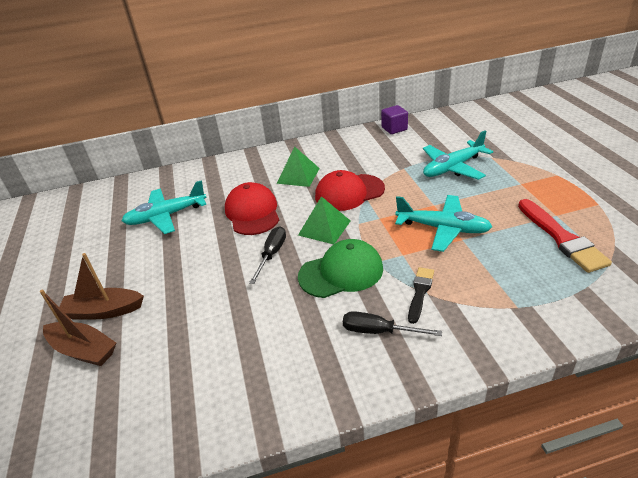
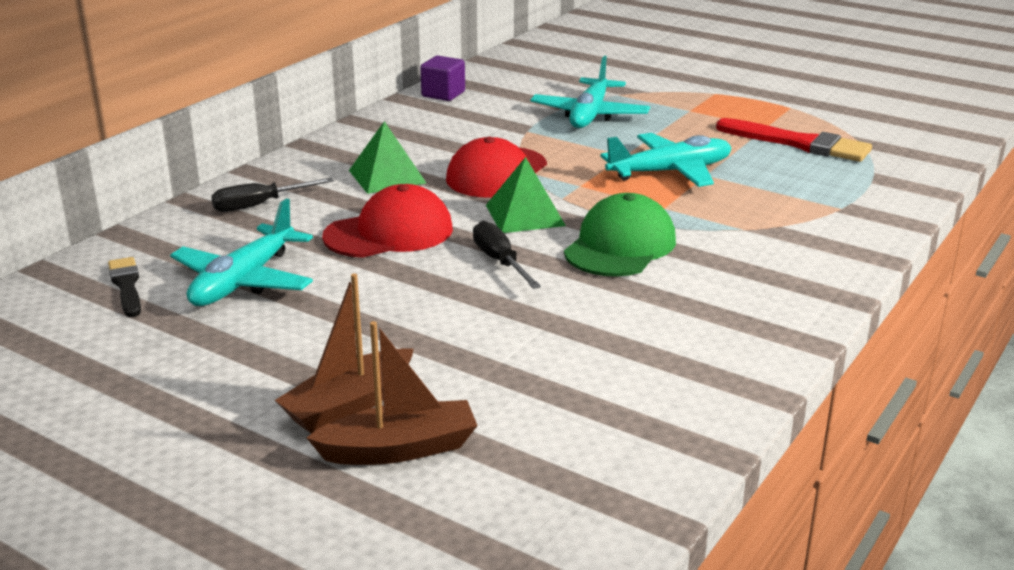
camera: 45 degrees left, 10 degrees down
(252, 212) = (389, 233): red cap -> red cap turned 120 degrees clockwise
(379, 331) = (746, 275): black screwdriver -> black screwdriver (259, 205)
(420, 292) = (734, 230): black brush -> black brush (126, 285)

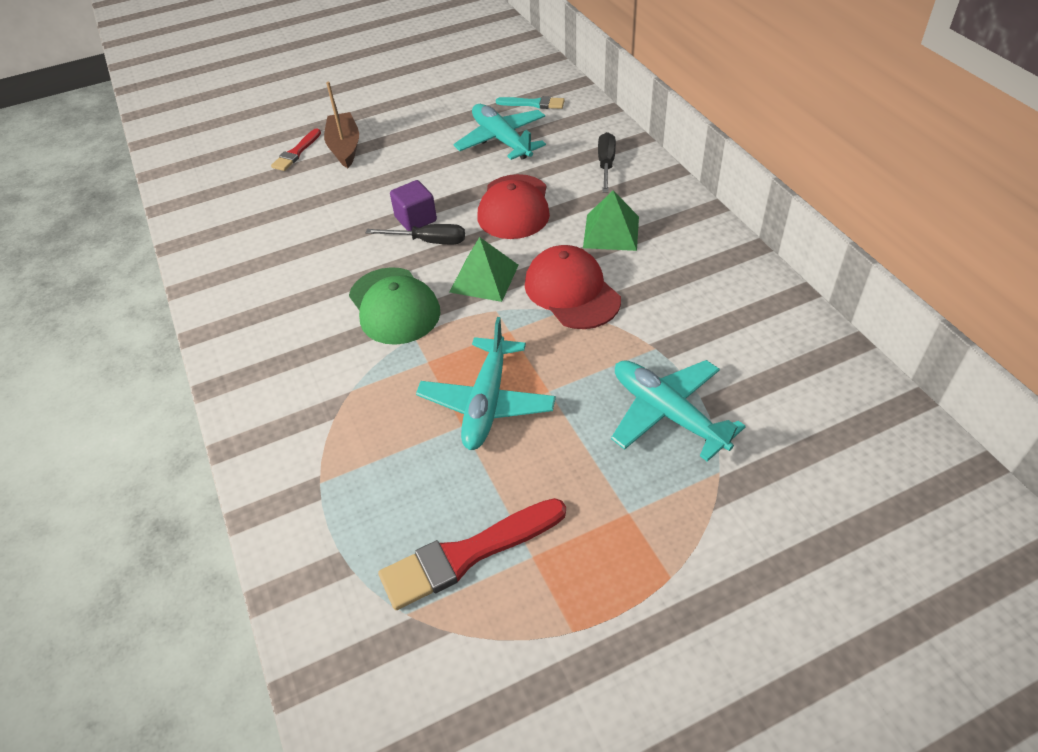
camera: 125 degrees right, 20 degrees up
(126, 285) = (533, 104): black brush -> turquoise brush
(399, 449) = (296, 152): brown boat -> red brush
(443, 94) = (796, 325): purple cube -> purple cube (416, 219)

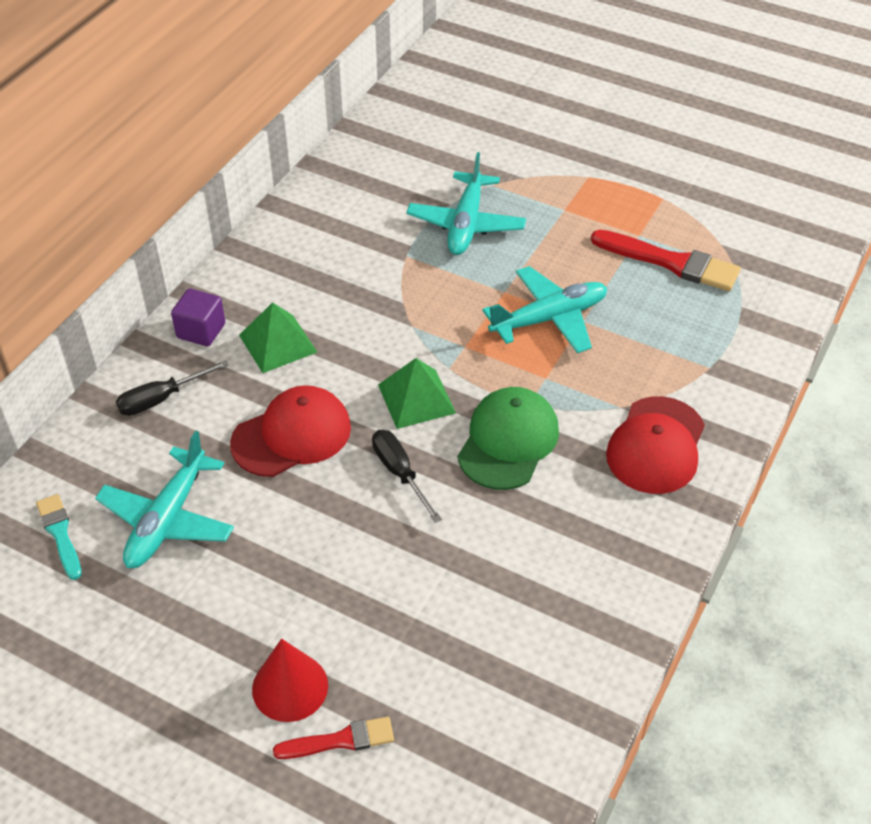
camera: 130 degrees left, 0 degrees up
(344, 147) = (290, 687): brown boat -> red cone
(416, 219) = (374, 508): purple cube -> purple cube (201, 331)
(571, 291) = (383, 331): red cap -> red cap (656, 445)

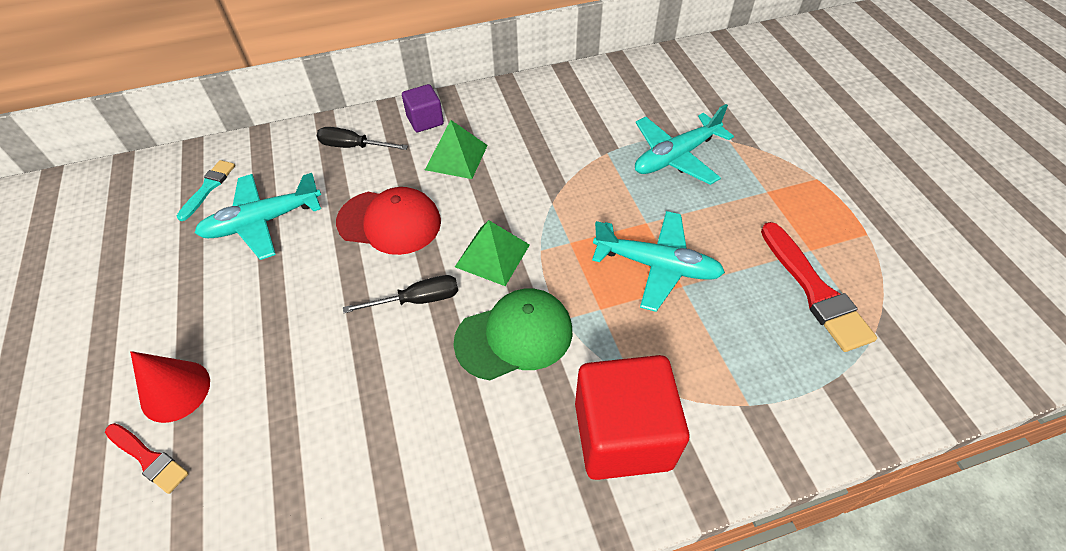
camera: 45 degrees right, 5 degrees up
(400, 473) = (417, 300): black screwdriver -> black screwdriver turned 60 degrees clockwise
(656, 445) = (622, 435): red cap -> red cube

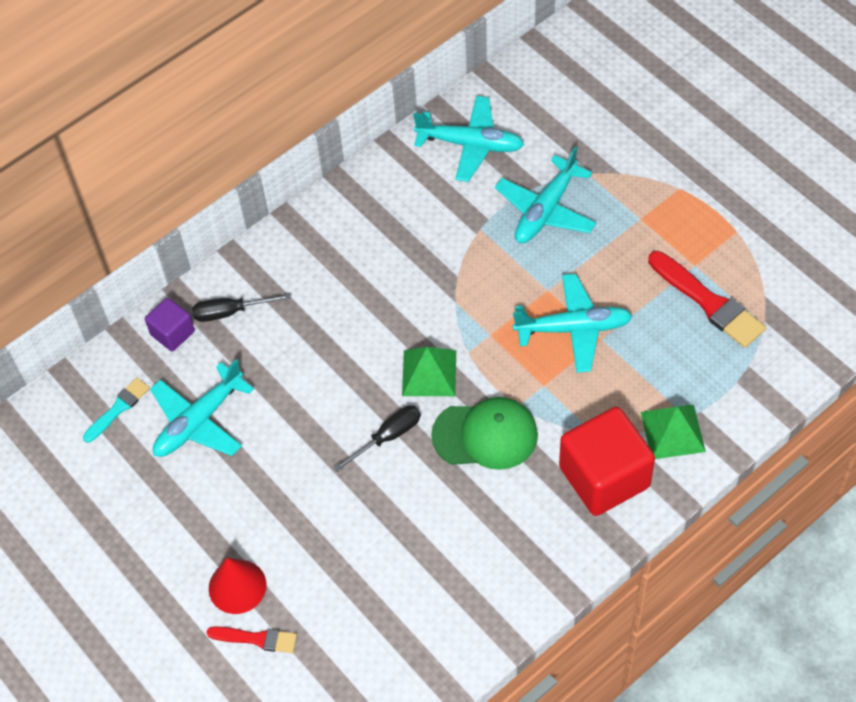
camera: 20 degrees left, 5 degrees up
(208, 188) = (118, 408): turquoise brush -> turquoise brush turned 45 degrees clockwise
(389, 222) = (318, 376): red cap -> none
(425, 120) = (283, 256): purple cube -> purple cube (172, 333)
(456, 157) = (339, 286): green pyramid -> green pyramid (672, 431)
(514, 336) = (485, 435): green cap -> green cap turned 45 degrees clockwise
(631, 90) = (471, 145): none -> turquoise plane

